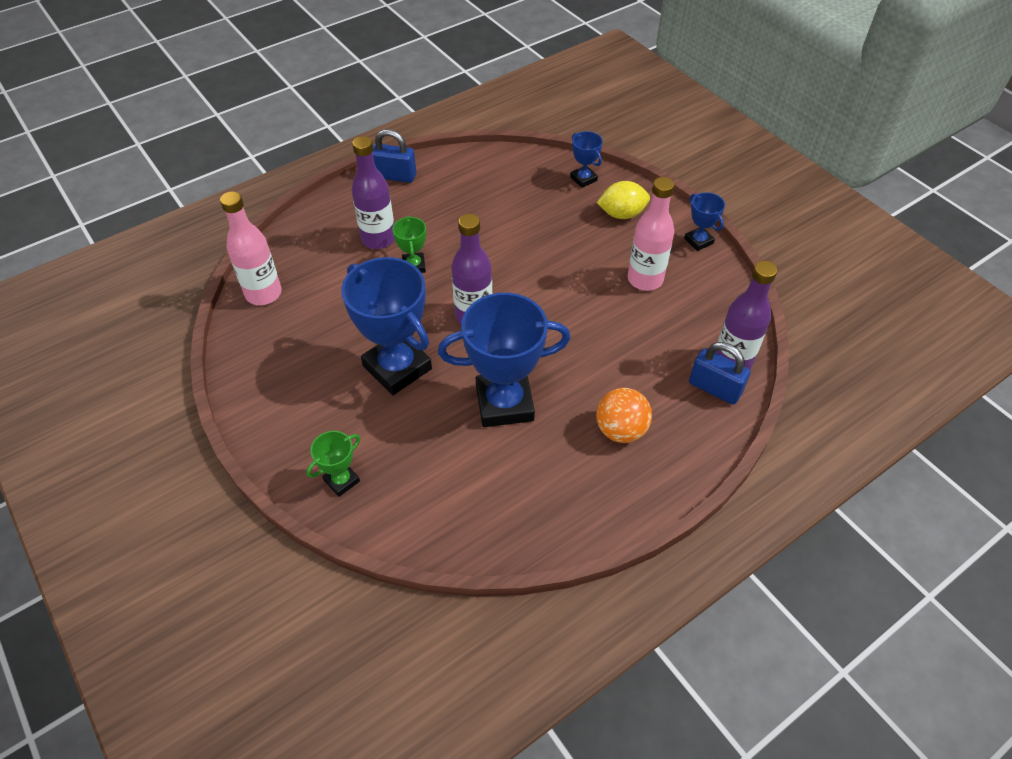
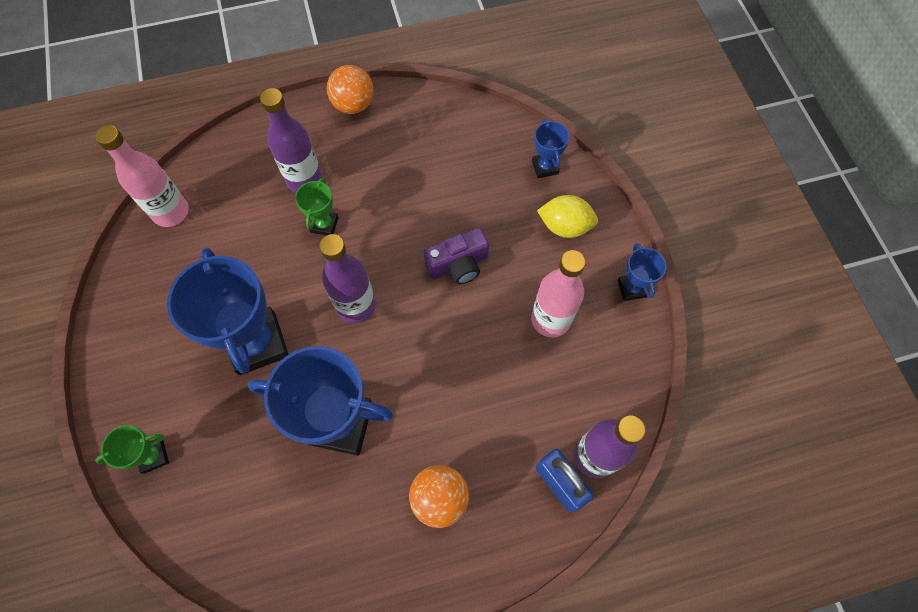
camera: 20 degrees right, 15 degrees up
(395, 176) = (353, 105): blue padlock -> orange ball
(547, 263) = (458, 265): none -> purple camera

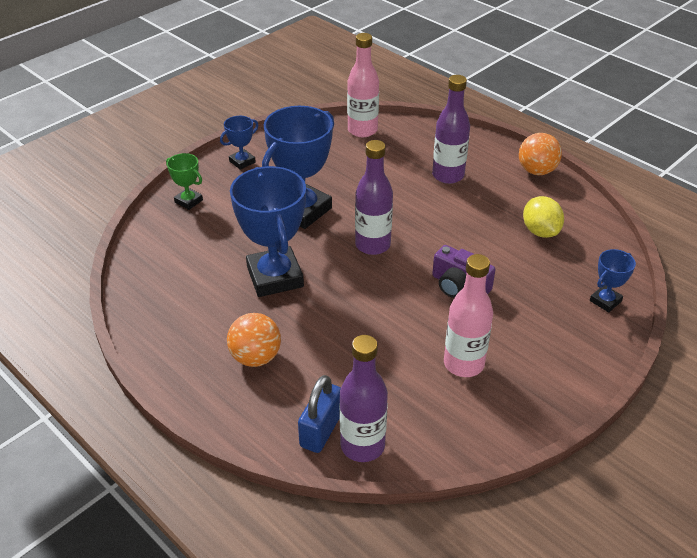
camera: 60 degrees right, 25 degrees down
(324, 225) = (422, 201): green trophy -> none
(564, 226) = (561, 337): yellow lemon -> yellow lemon (540, 231)
(632, 288) = (547, 410): blue trophy -> blue trophy (242, 162)

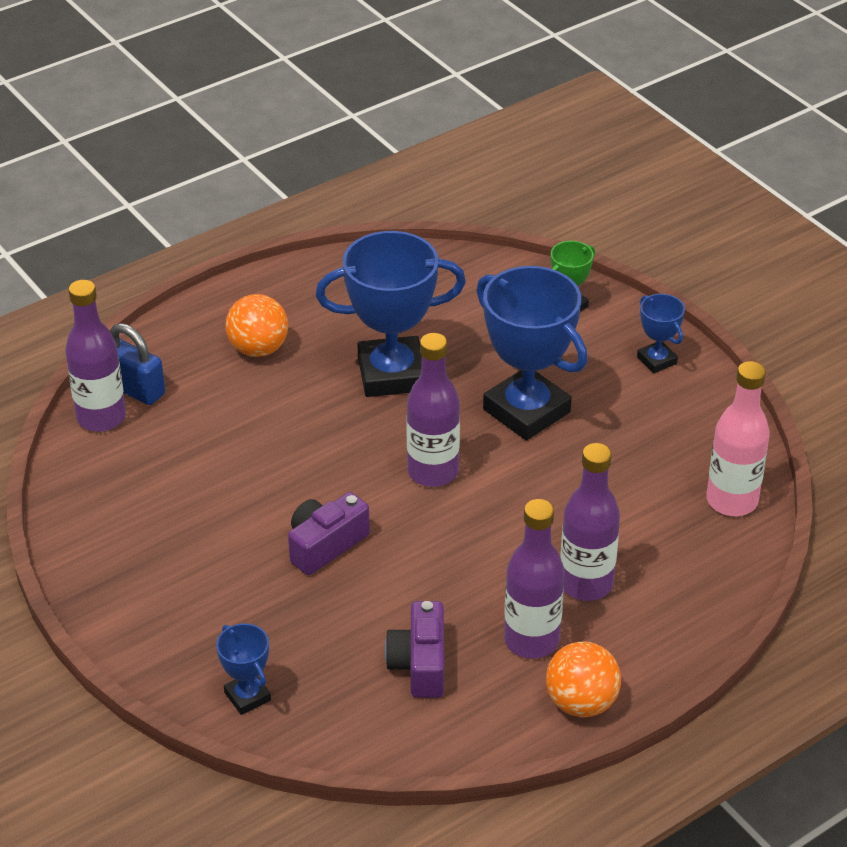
camera: 100 degrees right, 0 degrees up
(463, 364) = (185, 521): pink bottle -> none
(500, 191) = (531, 640): none -> purple bottle
(540, 231) = (420, 664): yellow lemon -> purple camera

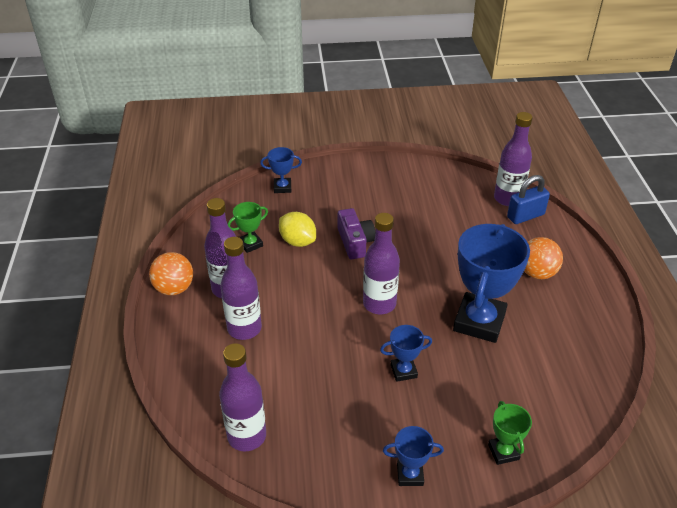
camera: 120 degrees right, 0 degrees up
(371, 611) = (298, 241): none -> yellow lemon
(420, 664) = (250, 244): purple camera -> green trophy
(526, 411) = (403, 371): blue trophy -> blue trophy, size x0.48
(732, 501) = (247, 436): pink bottle -> purple bottle

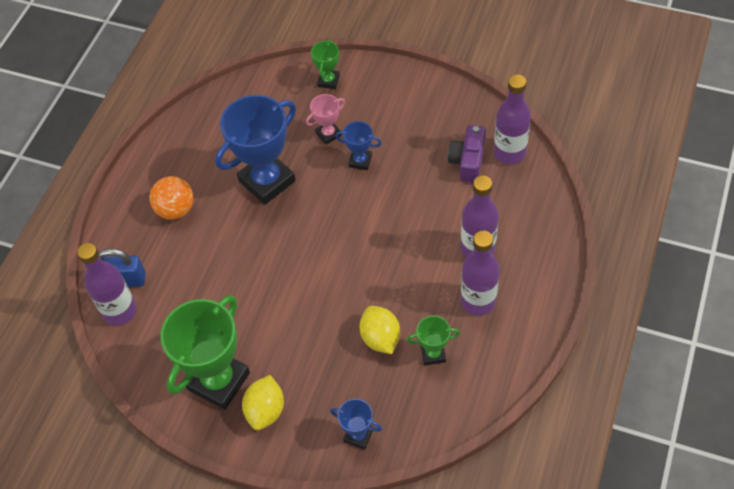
camera: 150 degrees left, 15 degrees up
(174, 288) = (533, 322): orange ball -> none
(355, 181) = (265, 410): none -> yellow lemon
(355, 242) = (321, 313): purple camera -> purple camera (468, 161)
(379, 304) = (341, 230): purple bottle -> none
(400, 185) = (219, 381): none -> green trophy
(410, 474) = (403, 88): blue trophy -> none
(456, 388) = (328, 134): none -> pink trophy

